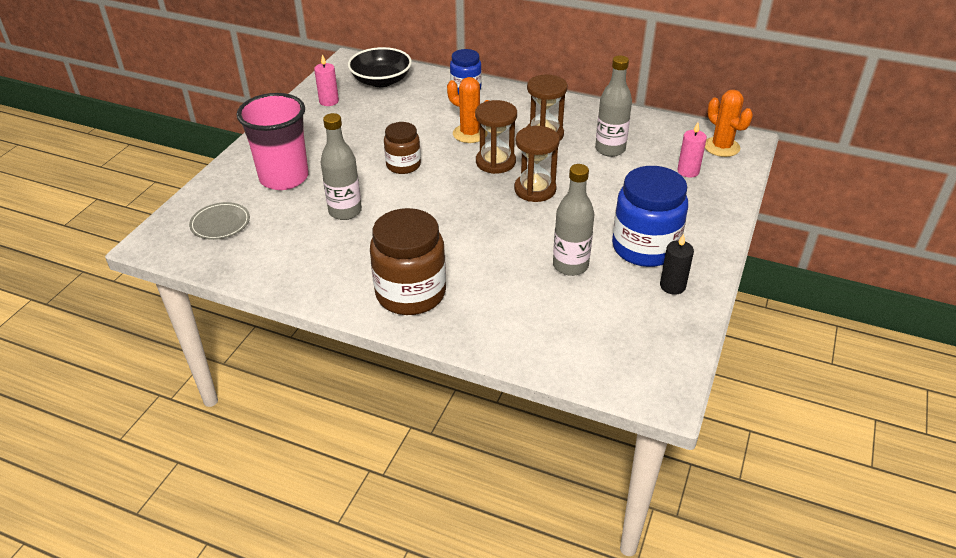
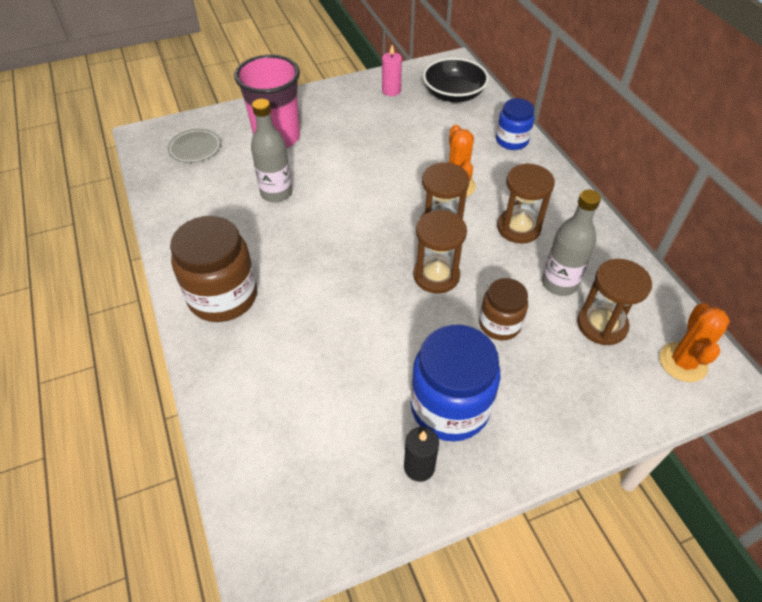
camera: 45 degrees right, 10 degrees up
(403, 165) = (367, 181): brown jar -> brown jar (499, 324)
(570, 265) = (364, 370): grey bottle -> none
(661, 155) = (602, 325): none -> brown hourglass
(688, 171) = (606, 362): pink candle -> none

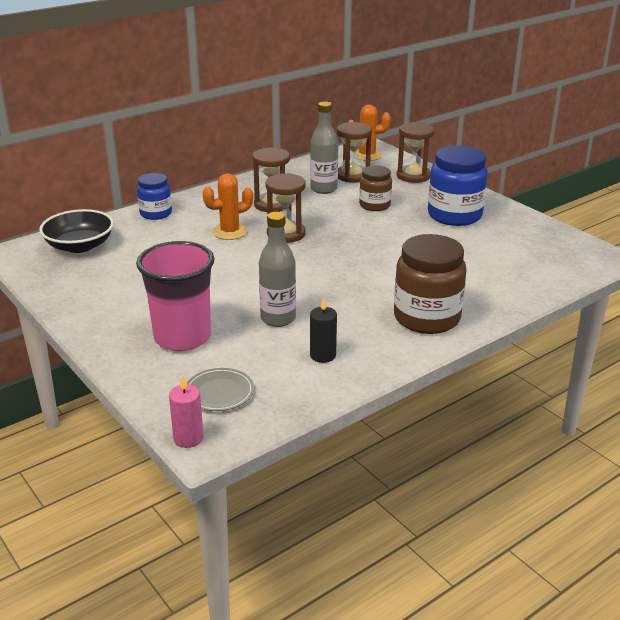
camera: 105 degrees left, 20 degrees down
(391, 91) = (75, 281): pink candle -> pink candle (188, 438)
(419, 467) = (504, 220): black candle -> black candle (323, 355)
(436, 276) = (342, 230): brown hourglass -> brown hourglass (413, 176)

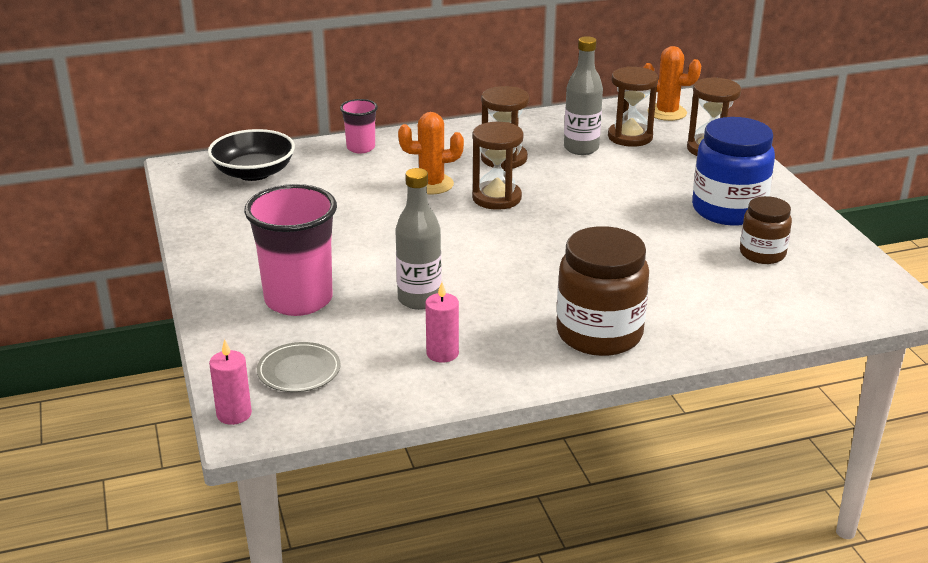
camera: 20 degrees right, 0 degrees up
(156, 213) = (360, 148): blue jar -> pink cup
(323, 355) = (442, 353): black candle -> pink candle
(374, 205) = (632, 180): brown jar -> brown jar (762, 254)

